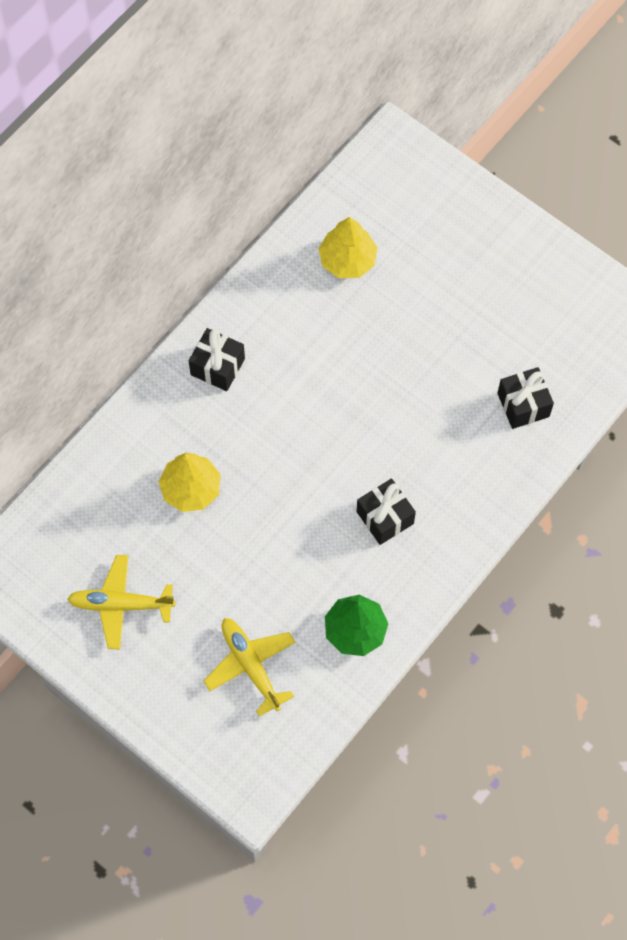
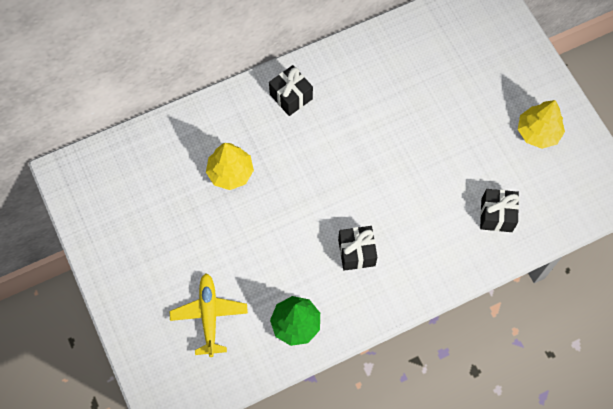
camera: 25 degrees right, 0 degrees up
(121, 604) = (142, 232): yellow plane -> none
(347, 260) = (418, 61): yellow tree -> yellow tree (538, 132)

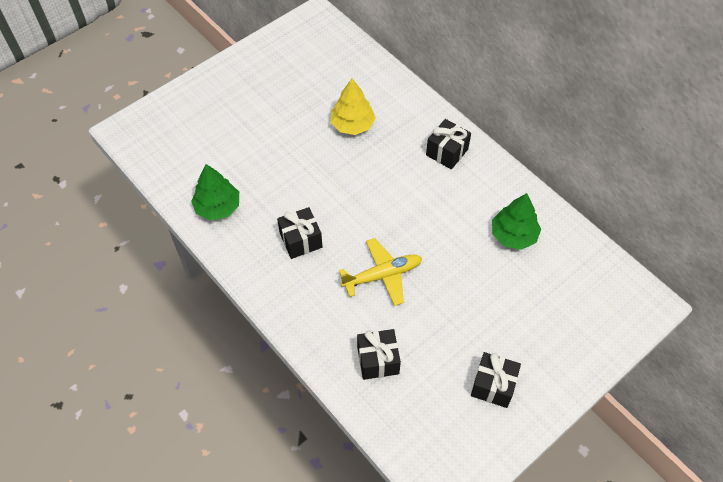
camera: 75 degrees right, 10 degrees down
(209, 316) = (212, 142): yellow plane -> yellow plane (382, 275)
(398, 70) = (513, 235): none -> green tree
(538, 132) = (493, 385): yellow tree -> black gift

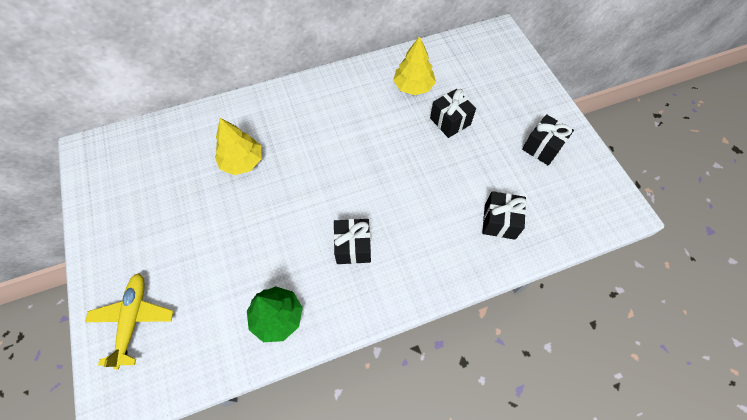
camera: 70 degrees left, 5 degrees up
(382, 275) = (417, 190): yellow plane -> yellow plane (133, 320)
(447, 152) = (312, 101): black gift -> black gift (450, 121)
(513, 235) = (413, 86): green tree -> yellow tree

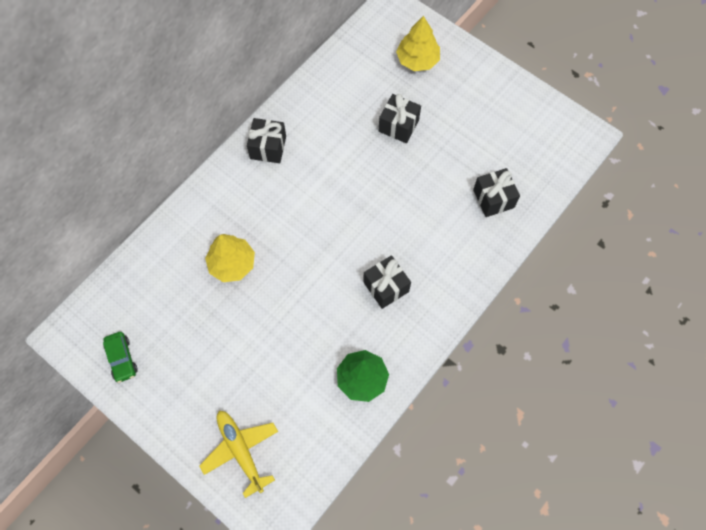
camera: 30 degrees left, 5 degrees up
(107, 189) = (122, 359): none -> green car
(413, 86) = (343, 106): yellow tree -> yellow tree (417, 60)
(542, 147) = (492, 111): black gift -> black gift (268, 147)

